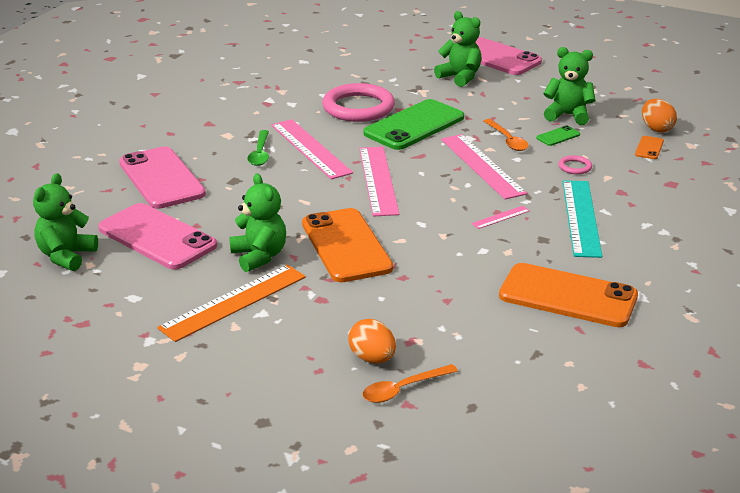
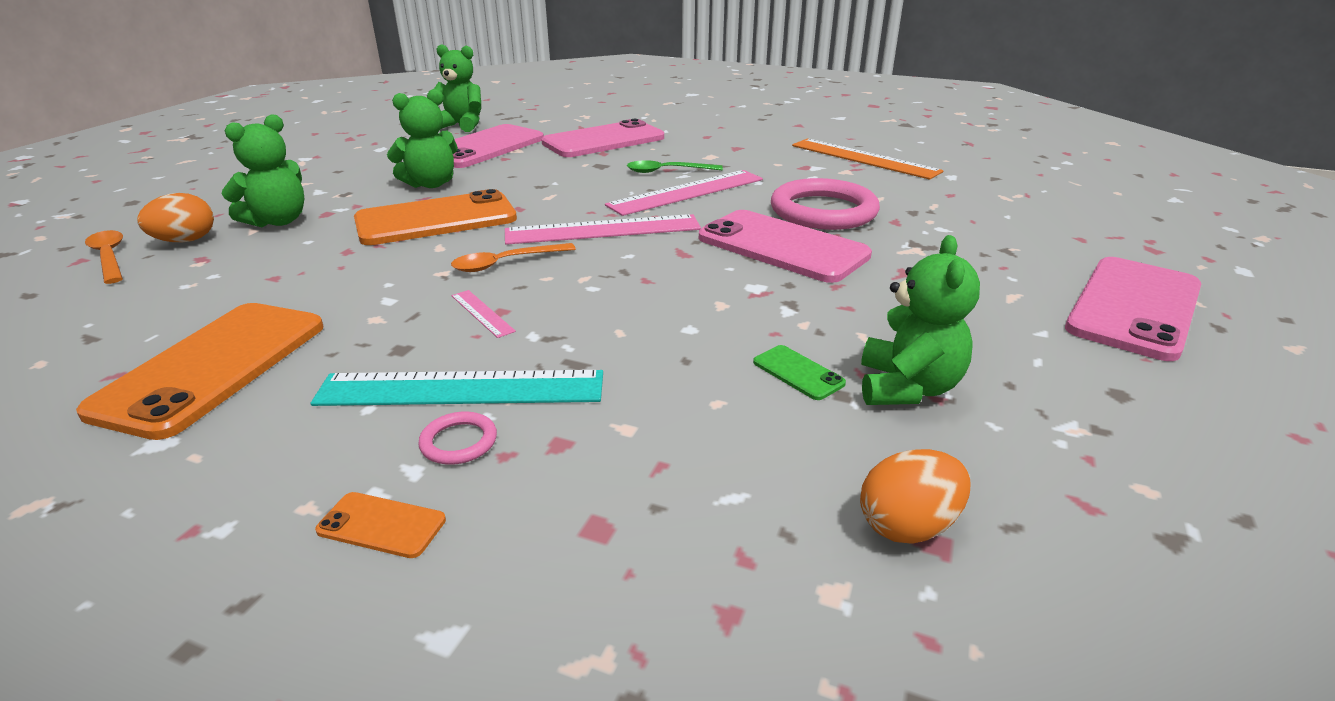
camera: 85 degrees right, 0 degrees up
(233, 302) = (347, 180): orange ruler -> orange ruler (864, 158)
(414, 126) = (782, 247): green phone -> pink phone
(460, 77) = (999, 277): green teddy bear -> green teddy bear (278, 221)
(482, 166) = (656, 298): pink ruler -> none
(507, 140) = (760, 320): orange spoon -> orange spoon (506, 263)
(575, 167) = (665, 388): pink ring -> pink ring (459, 442)
(649, 148) = (786, 503): orange phone -> orange phone (381, 525)

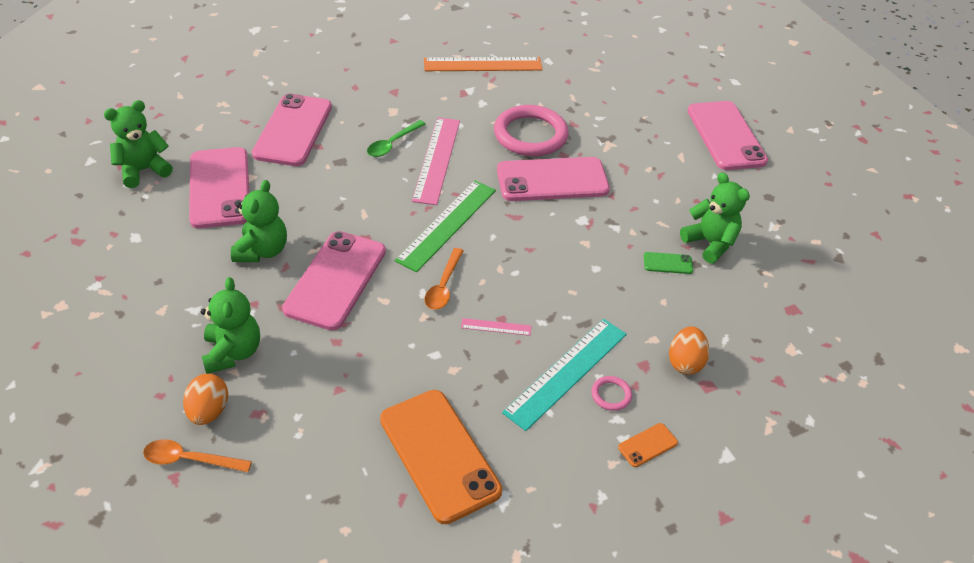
camera: 50 degrees left, 15 degrees up
(436, 219) = (335, 280): orange phone -> pink phone
(603, 230) = (446, 224): pink ruler -> green ruler
(907, 526) = (780, 309): orange egg -> orange egg (685, 362)

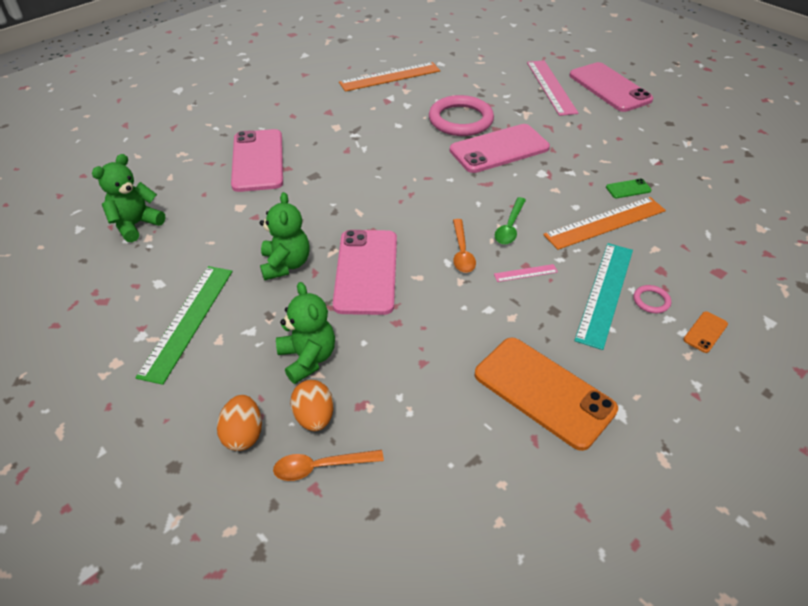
camera: 15 degrees left, 0 degrees up
(220, 188) = (217, 222): pink phone -> none
(392, 144) = (351, 152): green spoon -> green spoon (510, 227)
(436, 159) = (395, 155): pink ruler -> pink ruler (551, 87)
(446, 224) = (434, 203): green ruler -> green ruler (187, 321)
(616, 295) = (605, 222): none -> orange ruler
(685, 362) = (690, 259): orange egg -> orange egg (243, 434)
(710, 243) = (649, 166): green teddy bear -> none

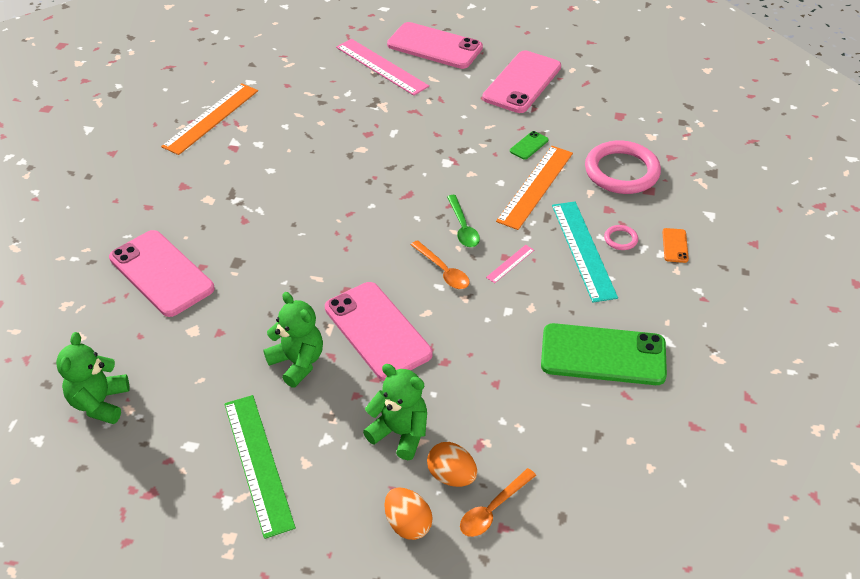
camera: 35 degrees left, 0 degrees up
(460, 120) = (327, 138): pink ring -> pink ring (621, 171)
(499, 149) = (389, 154): pink phone -> pink phone (522, 82)
(544, 392) = (603, 355): orange phone -> green phone

